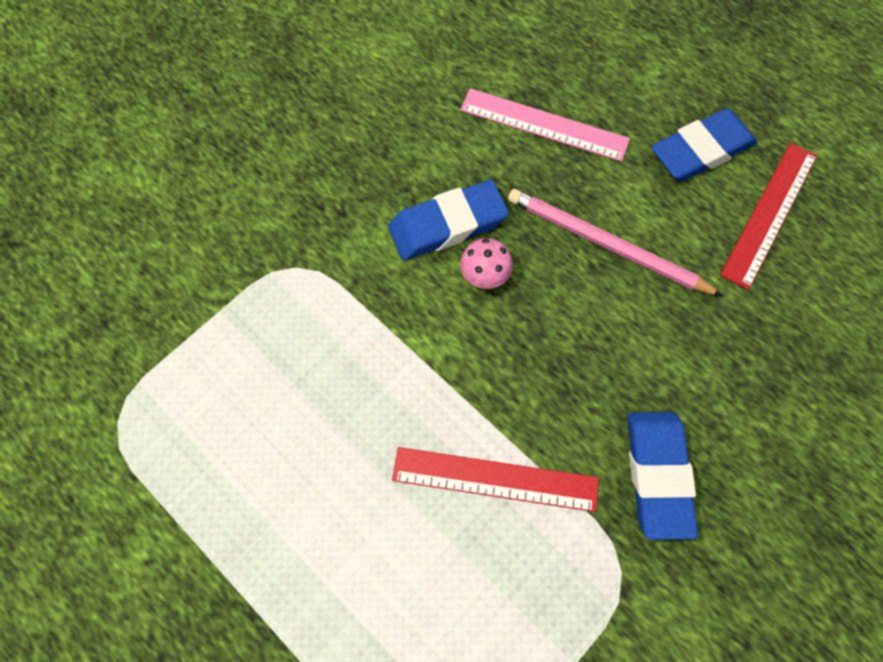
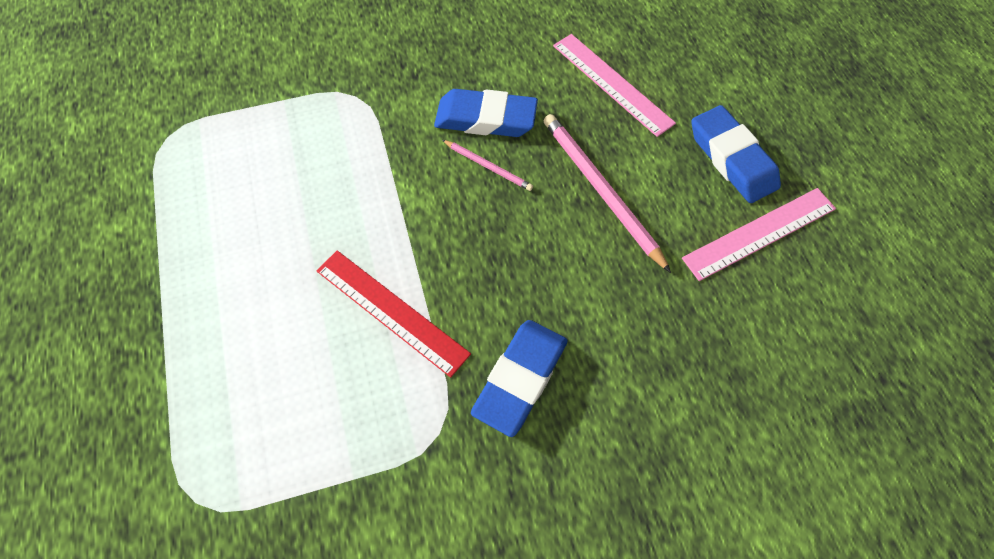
camera: 30 degrees right, 5 degrees down
(485, 276) = (488, 166): pink mushroom -> pink pencil
(701, 150) = (732, 159): blue eraser -> blue eraser turned 60 degrees clockwise
(769, 214) = (759, 233): red ruler -> pink ruler

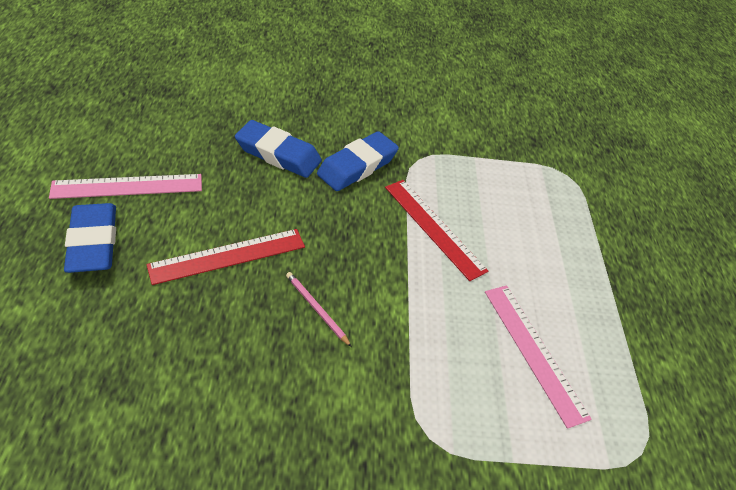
camera: 170 degrees left, 15 degrees down
(485, 119) = (297, 359): blue eraser -> blue eraser (278, 154)
(601, 190) = (228, 256): pink pencil -> red ruler
(612, 83) = (140, 355): pink ruler -> pink ruler (534, 351)

